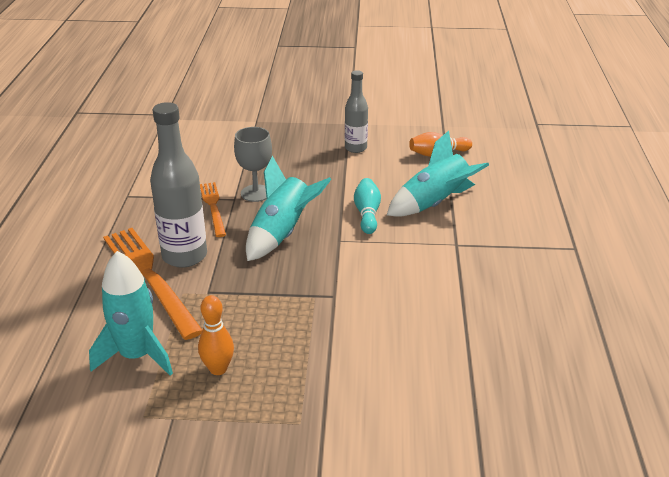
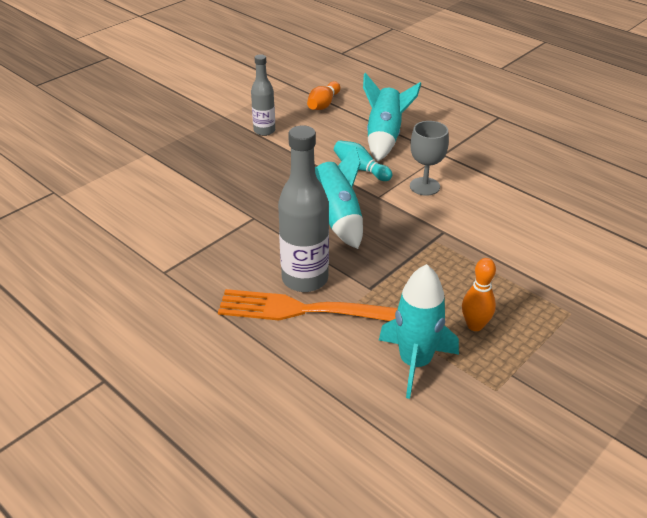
camera: 50 degrees left, 5 degrees up
(213, 207) = (251, 233): orange fork -> none
(256, 193) = (261, 204): grey goblet -> grey goblet (424, 186)

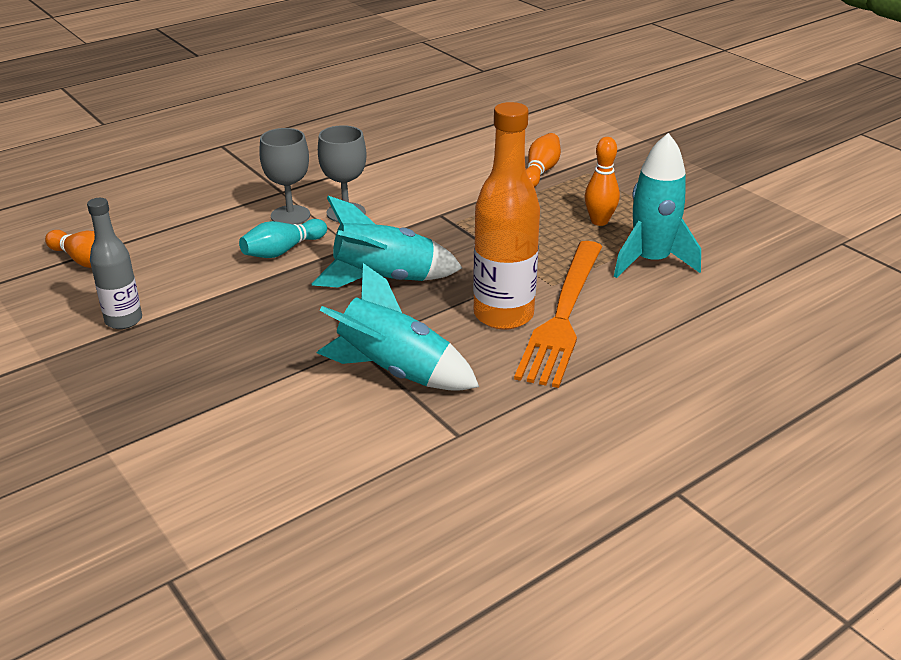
camera: 80 degrees left, 5 degrees down
(305, 279) = (503, 315): grey bottle -> orange bottle
(384, 137) = (216, 224): turquoise rocket -> turquoise rocket (395, 372)
(409, 164) = (290, 215): none -> grey goblet
(553, 281) = (540, 172): none -> orange bowling pin

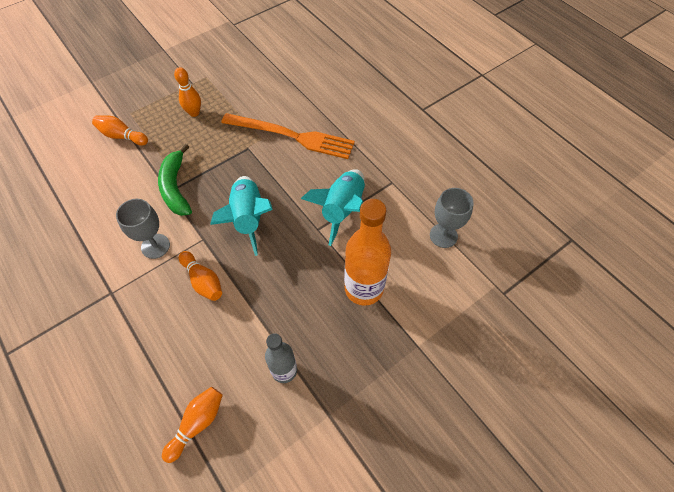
camera: 90 degrees left, 25 degrees up
(282, 251) = (203, 281): turquoise bowling pin -> orange bowling pin
(290, 215) = (152, 282): grey goblet -> grey goblet (443, 235)
(446, 218) = (175, 187): none -> green banana
(503, 315) = (290, 161): orange bottle -> orange bottle (364, 288)
(651, 261) = (242, 96): turquoise rocket -> none

